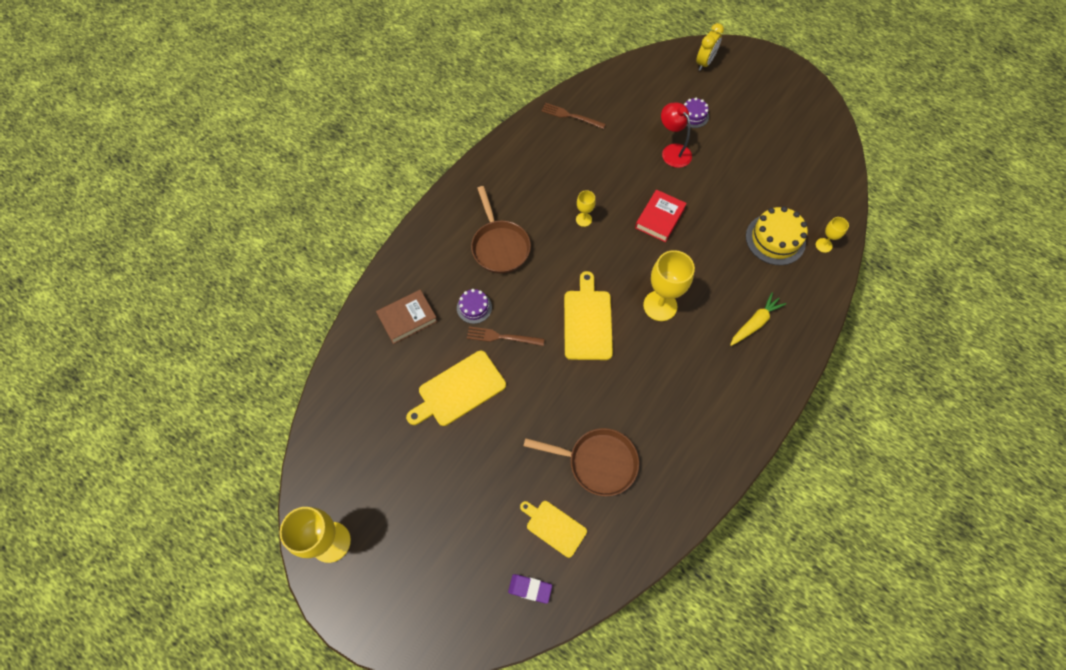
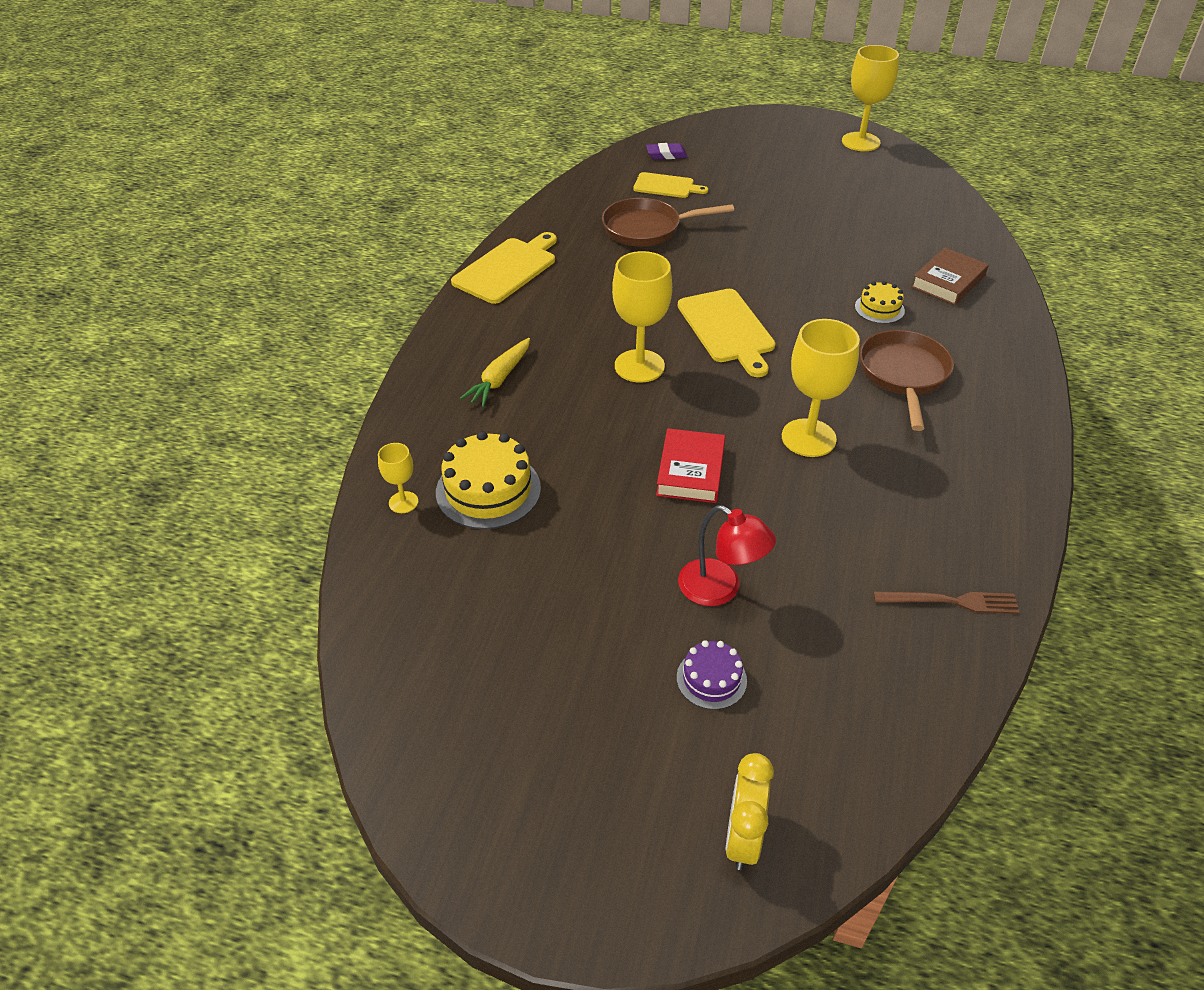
camera: 160 degrees right, 20 degrees down
(459, 390) = (833, 243): yellow cutting board -> yellow cutting board (507, 269)
(474, 307) = (879, 308): purple cake -> yellow cake
(499, 246) = (903, 375): brown pan -> brown pan turned 45 degrees clockwise
(502, 337) = (822, 292): brown fork -> none
(583, 219) = (808, 438): yellow goblet -> yellow goblet, size x1.96

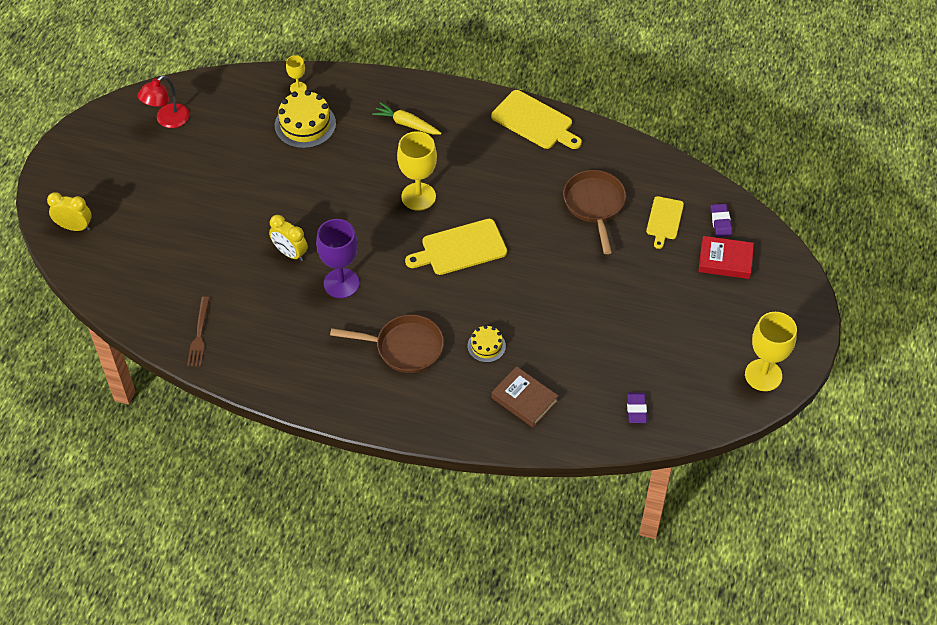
camera: 90 degrees right, 10 degrees up
(691, 471) = (314, 220): red book -> red book (725, 260)
(711, 679) = (161, 221): purple cake -> none
(720, 589) = (220, 228): red lamp -> red lamp (167, 120)
(761, 496) = (290, 253): none -> yellow clock
(808, 438) = (341, 283): yellow goblet -> purple goblet
(931, 211) = (636, 409): none -> purple eraser

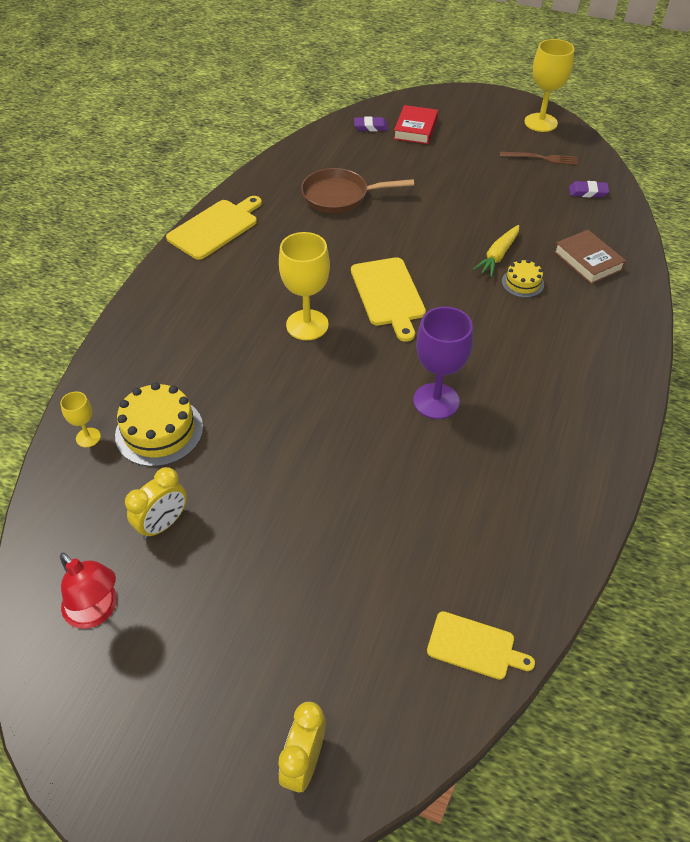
camera: 85 degrees left, 5 degrees down
(199, 334) = (525, 562): brown fork -> brown fork (541, 158)
(290, 253) = (384, 452): yellow clock -> yellow clock (163, 524)
(405, 347) = (530, 347): brown pan -> none
(407, 124) = (189, 329): yellow carrot -> yellow carrot (498, 256)
(524, 400) = (588, 261): brown book -> brown book turned 75 degrees counterclockwise
(664, 220) = (364, 157): yellow cutting board -> yellow cutting board (474, 646)

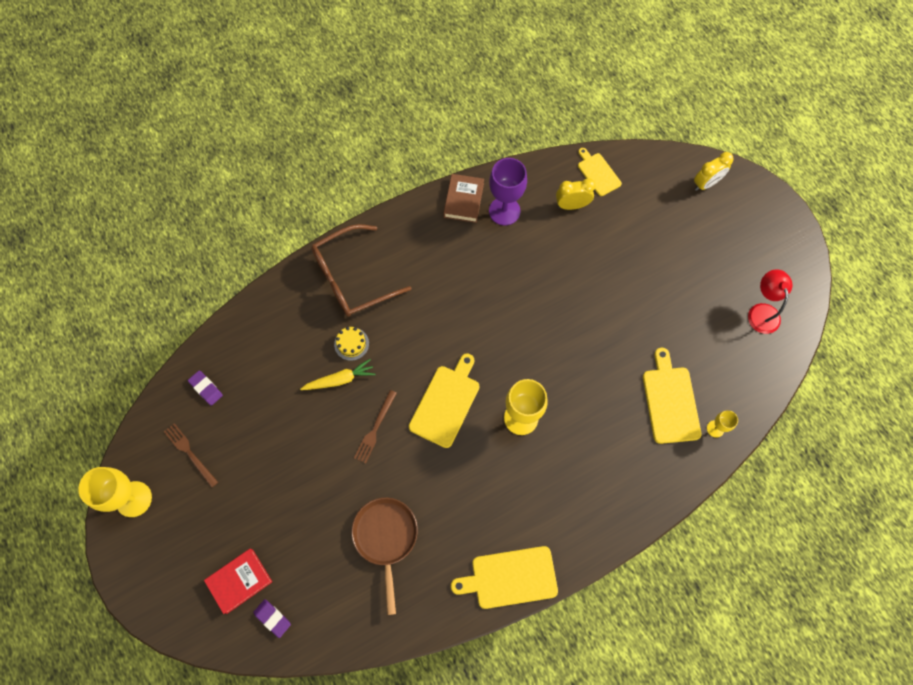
camera: 140 degrees left, 20 degrees up
(159, 431) = (670, 401): yellow cake -> yellow cutting board
(163, 524) = (702, 336): yellow clock -> yellow clock (572, 205)
(340, 196) = (386, 537): brown pan -> brown pan turned 135 degrees counterclockwise
(427, 245) = (375, 428): none -> brown fork
(436, 401) = (495, 301): purple goblet -> purple goblet (504, 211)
(588, 261) = (289, 328): brown book -> brown book (463, 200)
(593, 329) = (353, 278): none -> brown glasses

